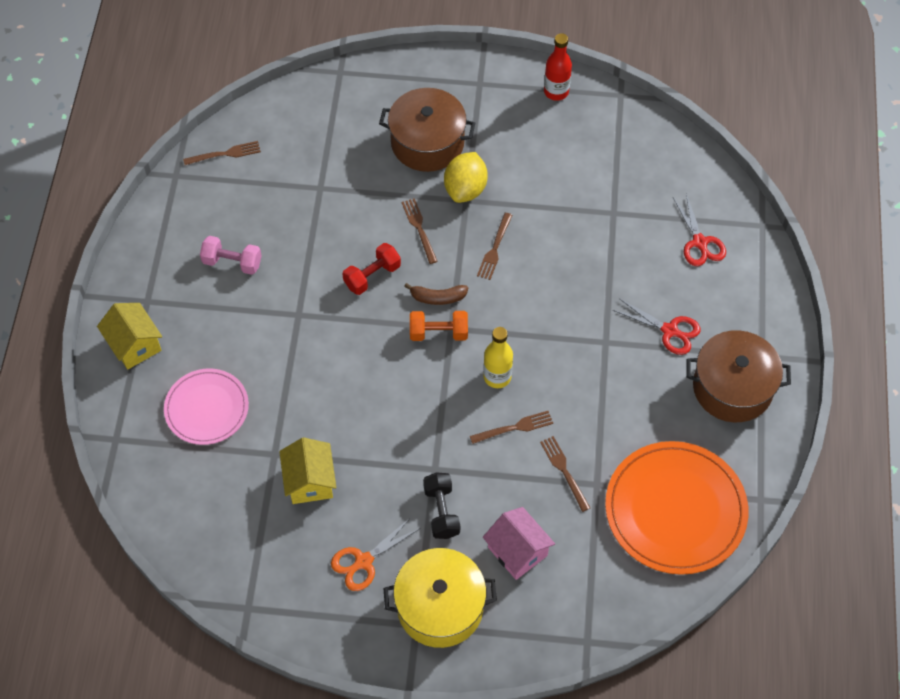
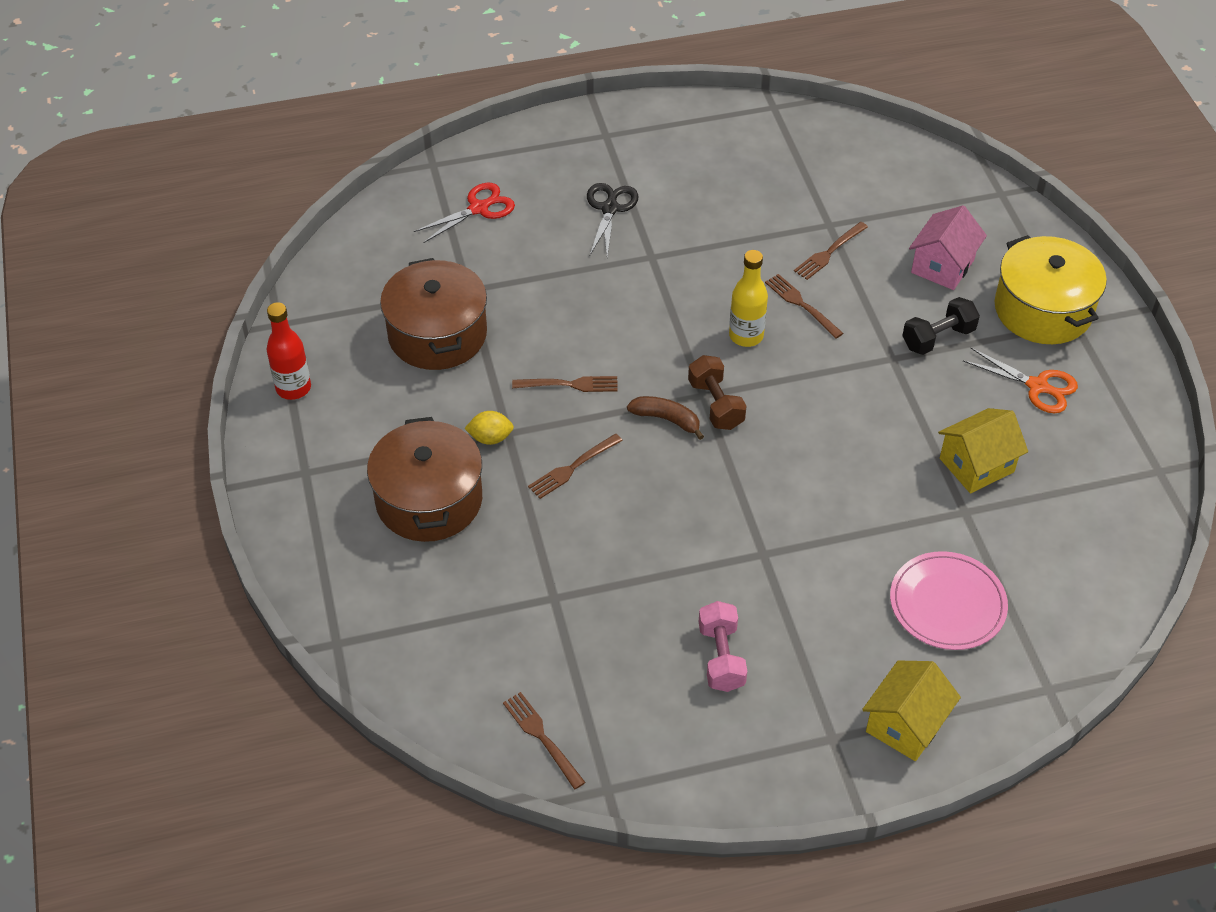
camera: 110 degrees left, 10 degrees down
(372, 276) = (667, 494): red dumbbell -> none
(437, 297) = (667, 419): brown banana -> brown banana turned 45 degrees counterclockwise
(438, 332) = (715, 404): orange dumbbell -> brown dumbbell
(465, 189) = (490, 438): yellow lemon -> yellow lemon, size x0.57
(670, 331) = (610, 208): red scissors -> black scissors
(675, 510) = (821, 162): orange plate -> none
(732, 387) = (656, 148): brown pot -> brown pot (437, 334)

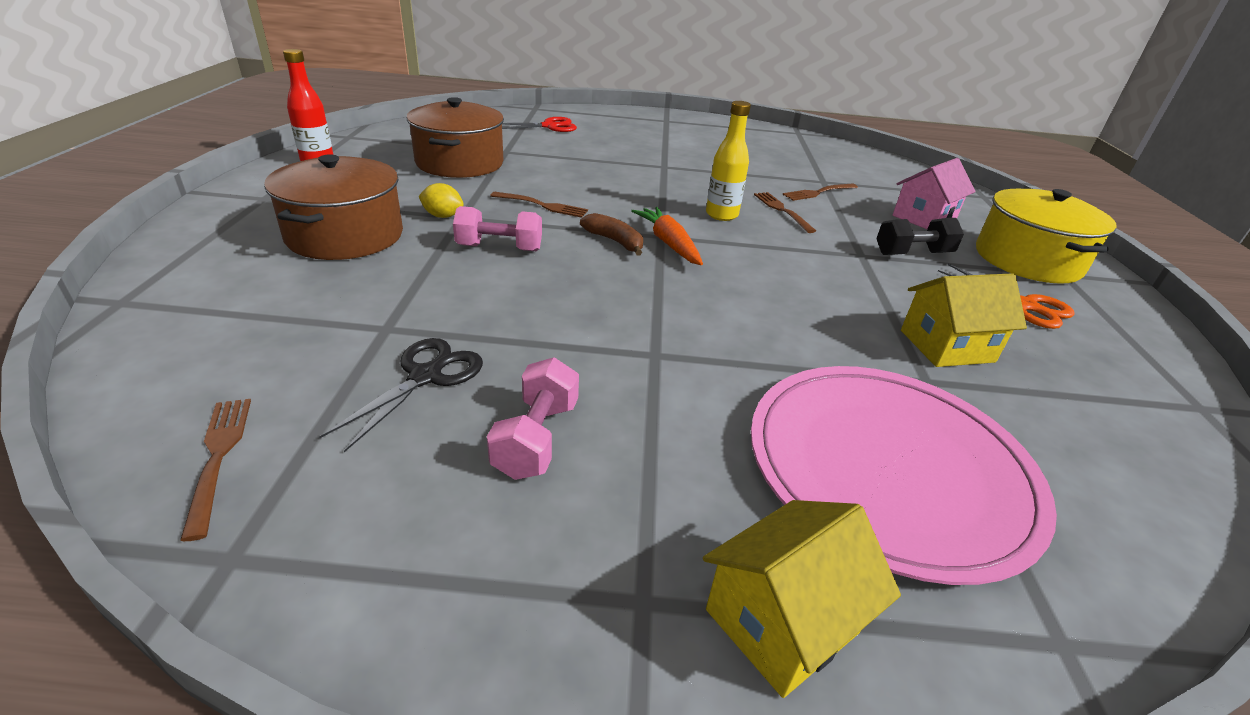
camera: 15 degrees right, 15 degrees down
(573, 467) = (499, 248): brown fork -> pink dumbbell
(610, 208) = (646, 143): black scissors -> black scissors (426, 376)
(715, 404) = (668, 243): brown dumbbell -> orange carrot
(947, 603) = (888, 468): pink plate -> pink plate, size x1.63

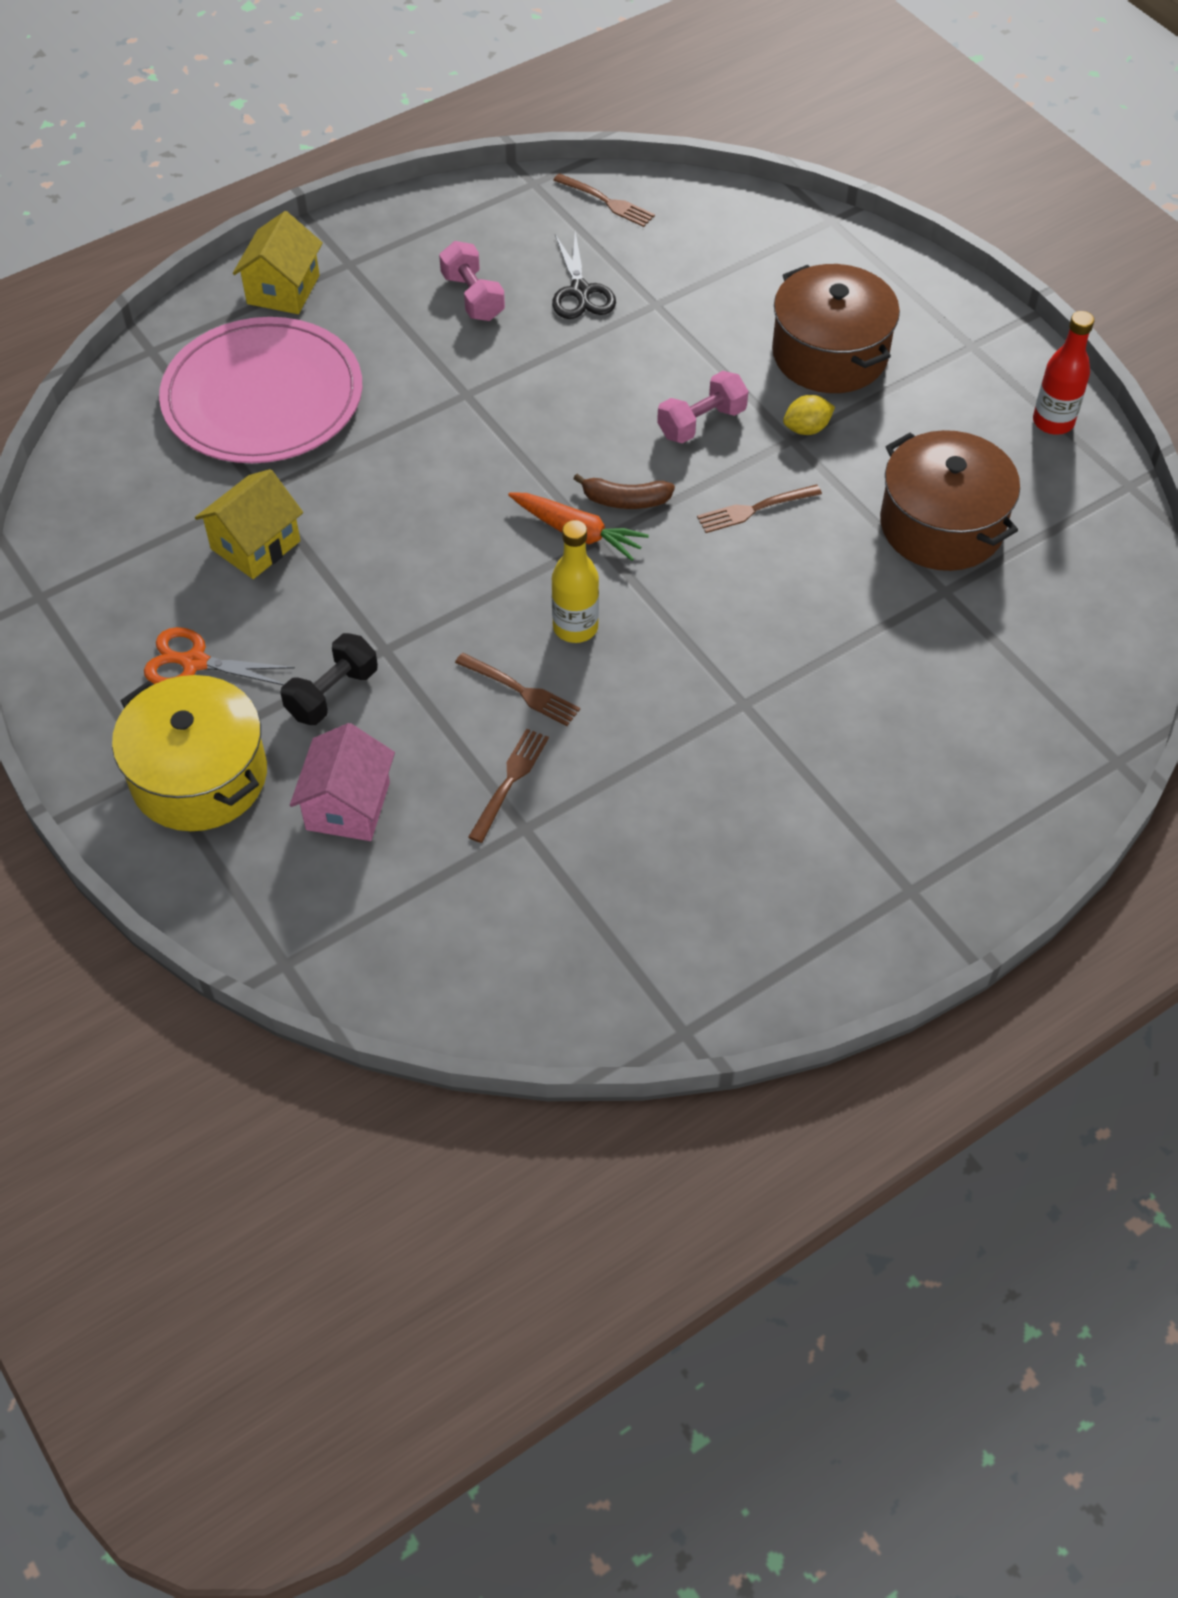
camera: 145 degrees right, 20 degrees up
(549, 126) = (1008, 710): red scissors -> none

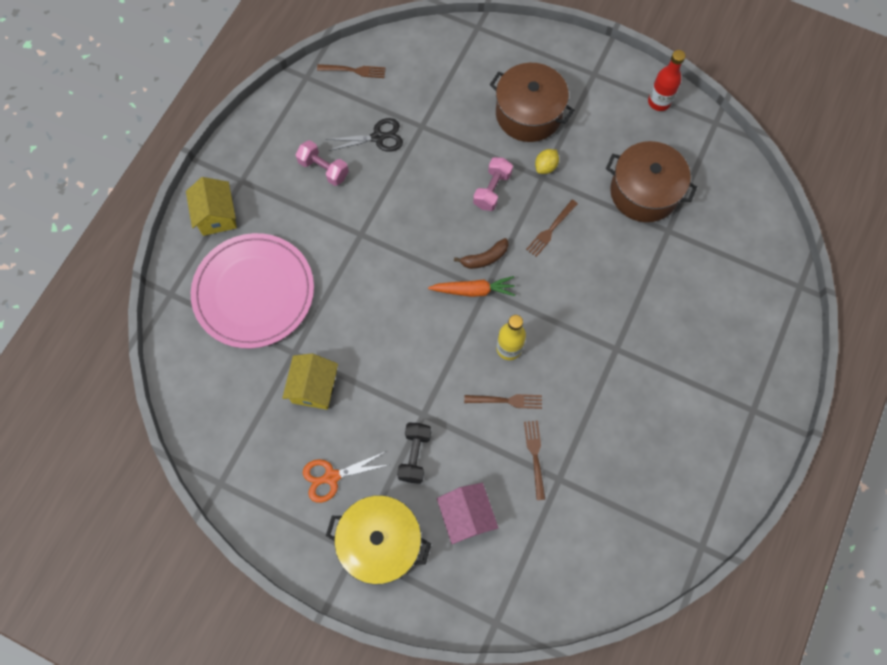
camera: 30 degrees left, 15 degrees up
(580, 292) = (378, 137): black scissors -> black scissors turned 60 degrees counterclockwise

